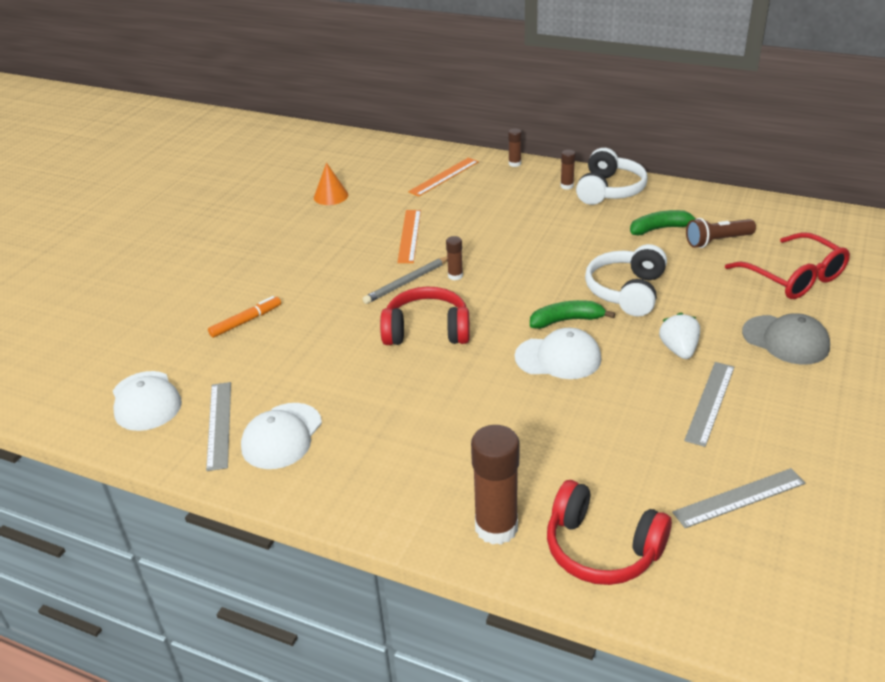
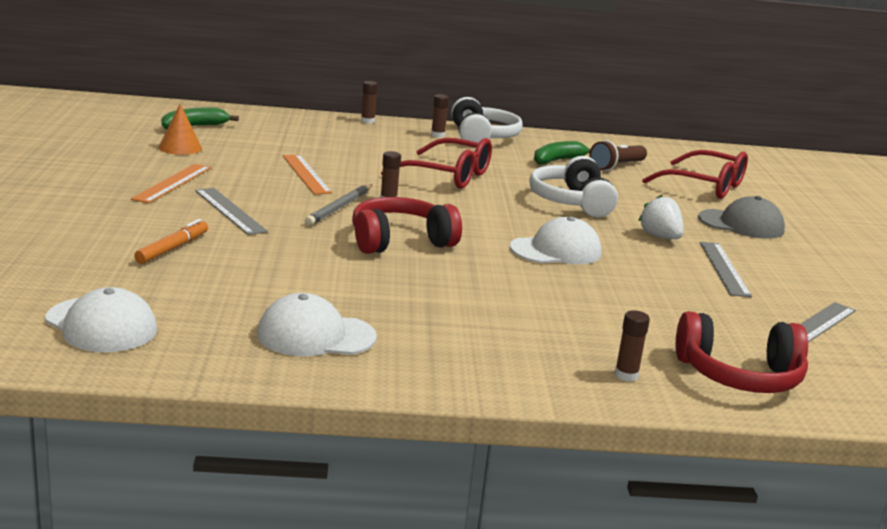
camera: 30 degrees left, 15 degrees down
(219, 424) = (225, 335): grey ruler -> grey ruler (230, 211)
(282, 436) = (316, 335): white cap -> white cap turned 90 degrees clockwise
(444, 176) = (300, 131): orange ruler -> orange ruler (172, 183)
(496, 527) = (626, 375): brown glue stick -> brown glue stick, size x0.48
(534, 245) = (448, 176): none -> red glasses
(566, 320) = (536, 225): green banana -> green banana (194, 126)

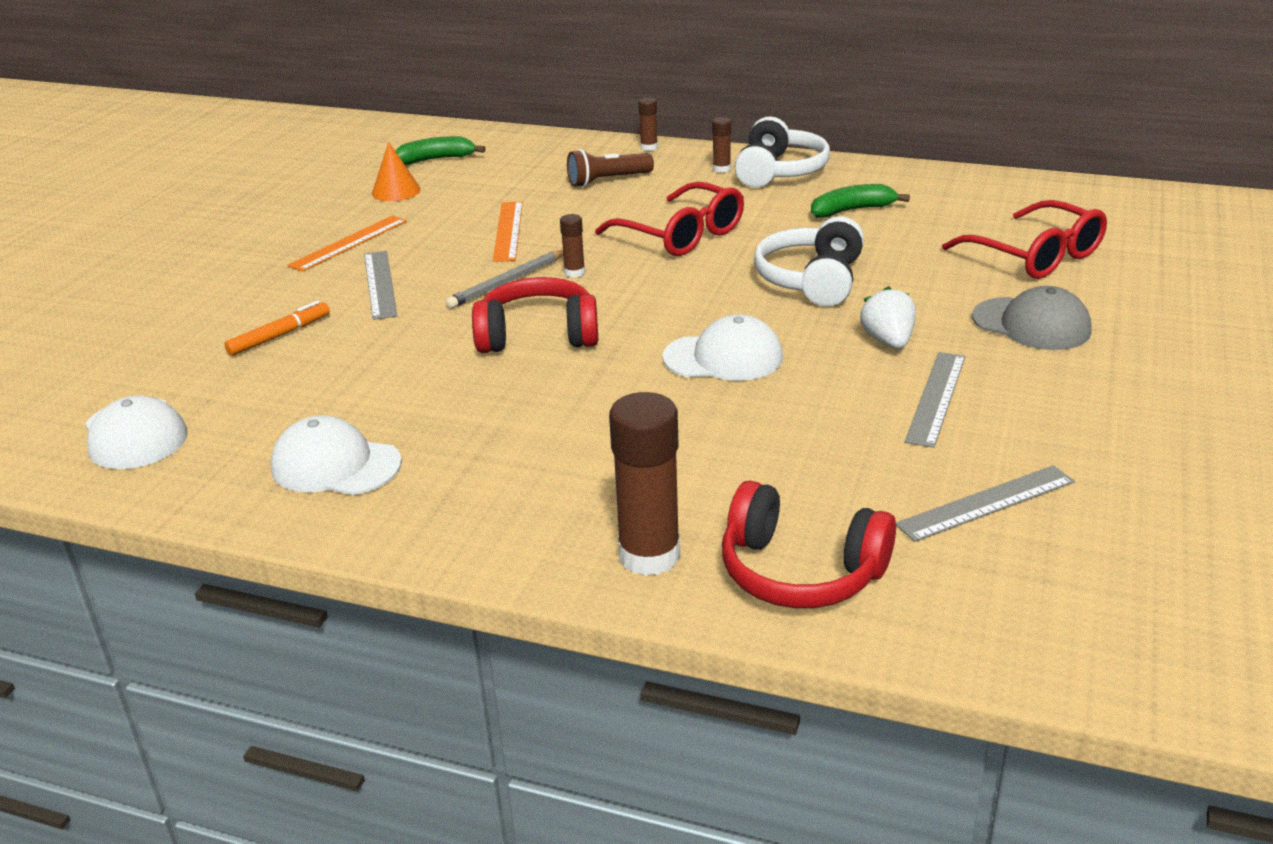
camera: 25 degrees right, 10 degrees up
(616, 166) = (929, 221): brown flashlight -> brown flashlight (607, 181)
(626, 375) = (649, 555): brown glue stick -> brown glue stick, size x2.09

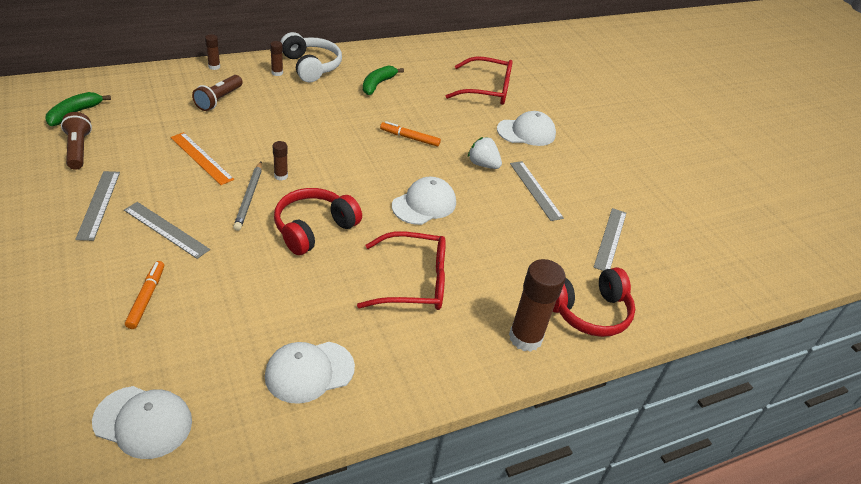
camera: 50 degrees left, 10 degrees up
(349, 243) = (98, 204): orange ruler -> grey ruler
(396, 191) = (78, 149): orange cone -> brown flashlight
(681, 235) = (309, 128): red glasses -> red glasses (414, 282)
(812, 280) = (409, 138): white headphones -> orange marker
(1031, 324) = (526, 132): grey cap -> white cap

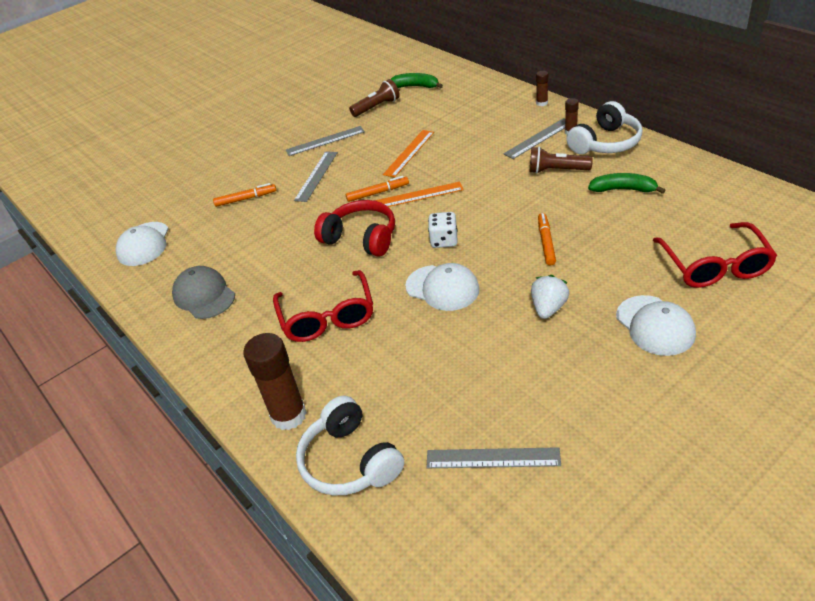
camera: 85 degrees right, 0 degrees up
(219, 100) = (495, 126): brown flashlight -> brown flashlight (557, 170)
(249, 197) = (378, 193): grey pencil -> orange marker
(281, 176) = (417, 196): brown glue stick -> orange ruler
(309, 371) = (204, 295): white cap -> grey cap
(363, 183) = (444, 240): none -> white dice
(535, 190) = (537, 364): grey ruler -> grey ruler (538, 138)
(588, 311) = (350, 461): red headphones -> white headphones

